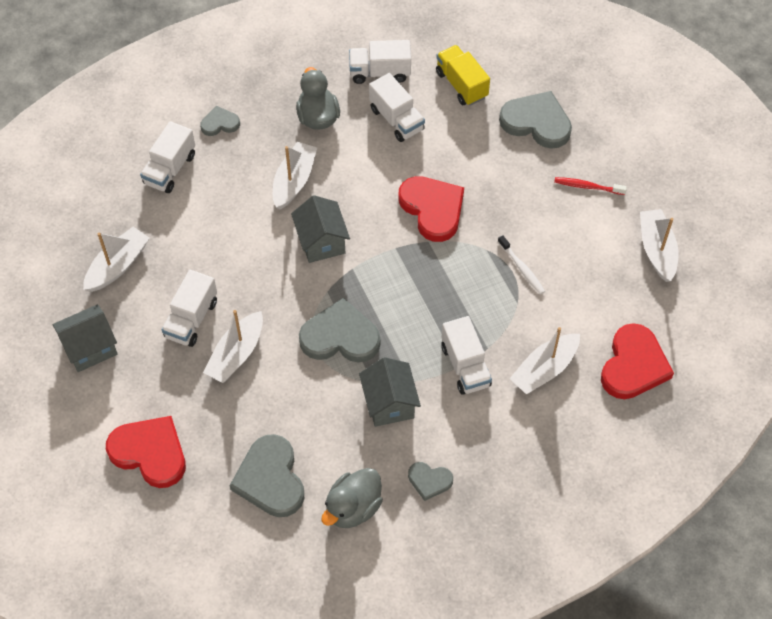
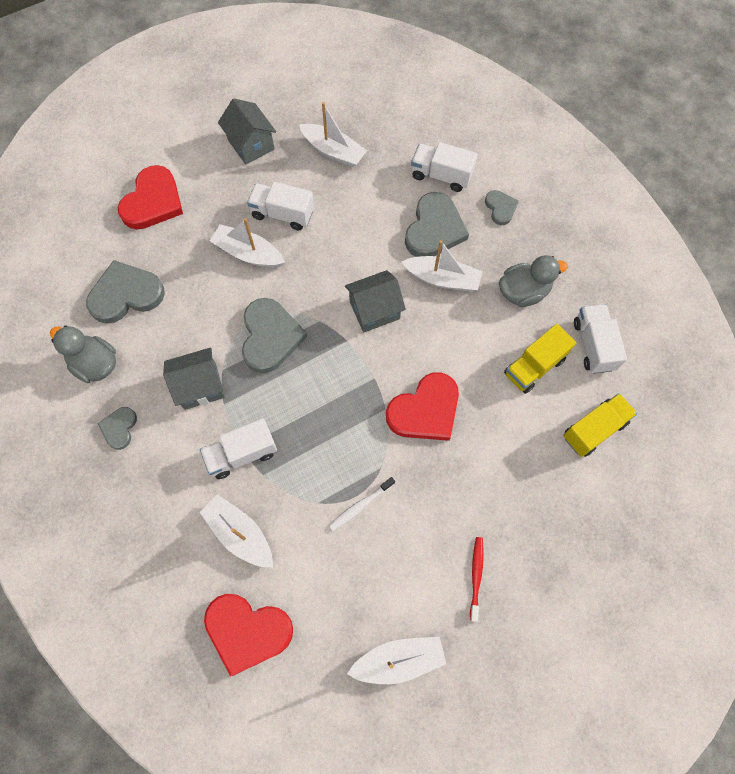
camera: 85 degrees right, 10 degrees up
(396, 119) = (534, 366): white truck -> yellow truck
(536, 122) = (557, 515): grey heart -> grey heart (434, 229)

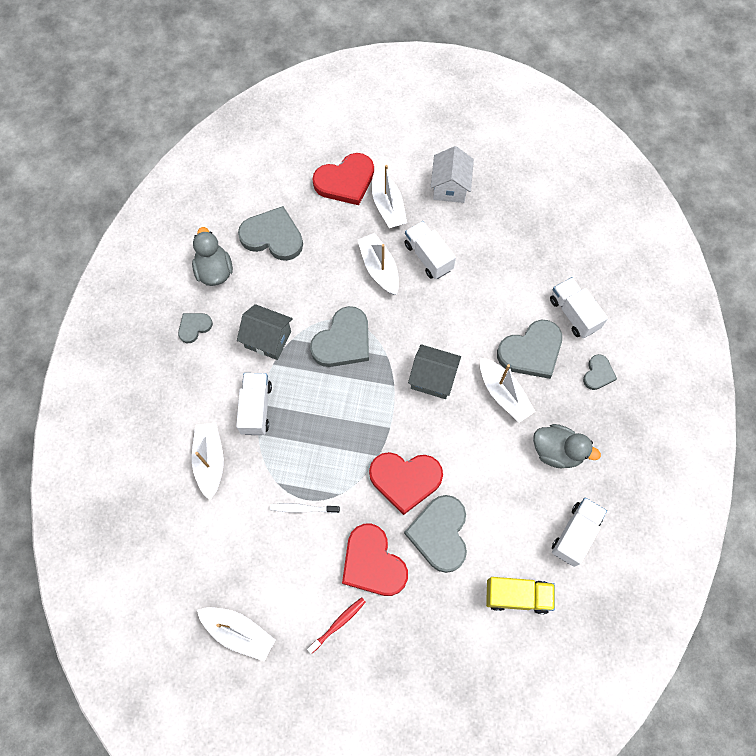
camera: 40 degrees right, 0 degrees up
(242, 454) = (256, 408): white truck -> white truck turned 75 degrees clockwise
(247, 631) = (162, 528): red heart -> red heart (373, 563)
(251, 144) = (450, 187): grey house -> white house
(333, 151) = (507, 235): white boat -> white boat (388, 206)
(491, 431) = (440, 534): none -> grey heart
(534, 366) = (514, 513): yellow truck -> none

